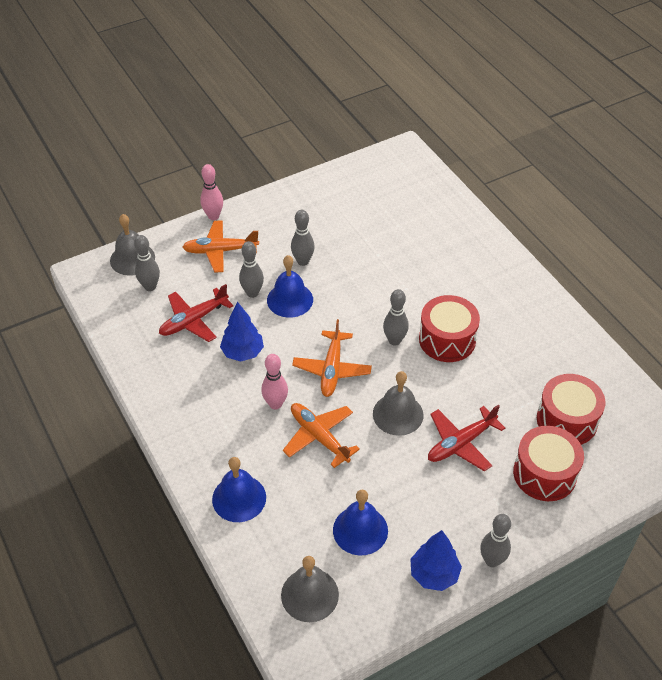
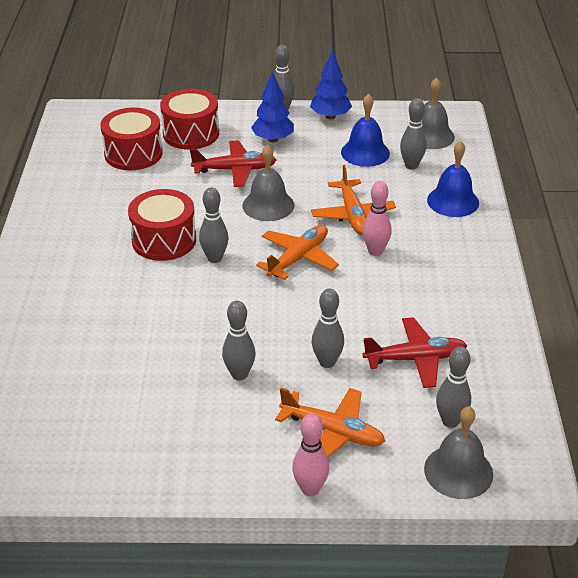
camera: 150 degrees left, 10 degrees down
(243, 353) = (379, 306): blue tree -> blue tree (273, 139)
(290, 299) = (289, 338): blue bell -> none
(304, 532) = (411, 165): none -> grey bowling pin

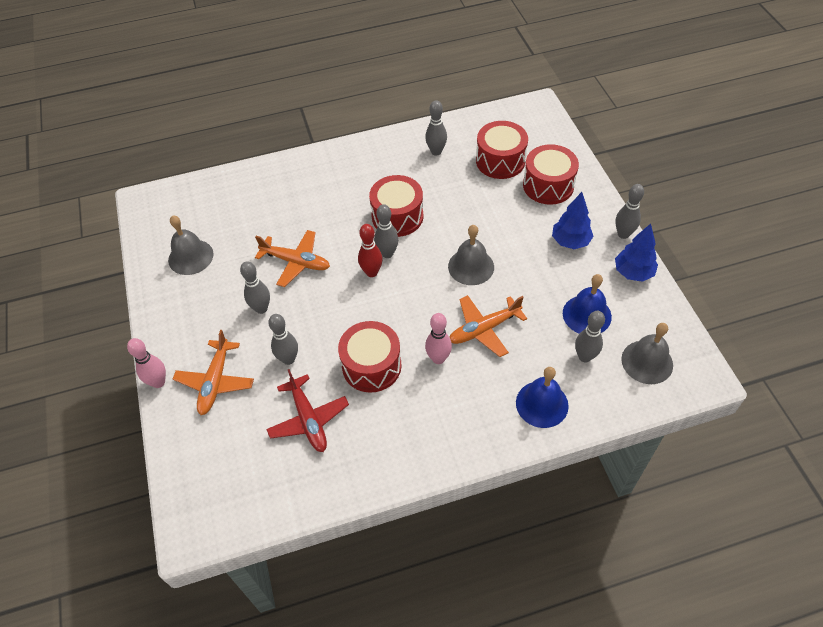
camera: 75 degrees right, 15 degrees up
(235, 170) = (510, 230): red plane -> none
(235, 275) = (371, 272): none -> red bowling pin
(298, 258) = (408, 306): orange plane -> orange plane (296, 262)
(364, 299) = (371, 366): none -> red drum
(450, 421) = (242, 459): grey bowling pin -> grey bowling pin (436, 151)
(458, 471) = (190, 475): grey bell -> grey bell (190, 257)

